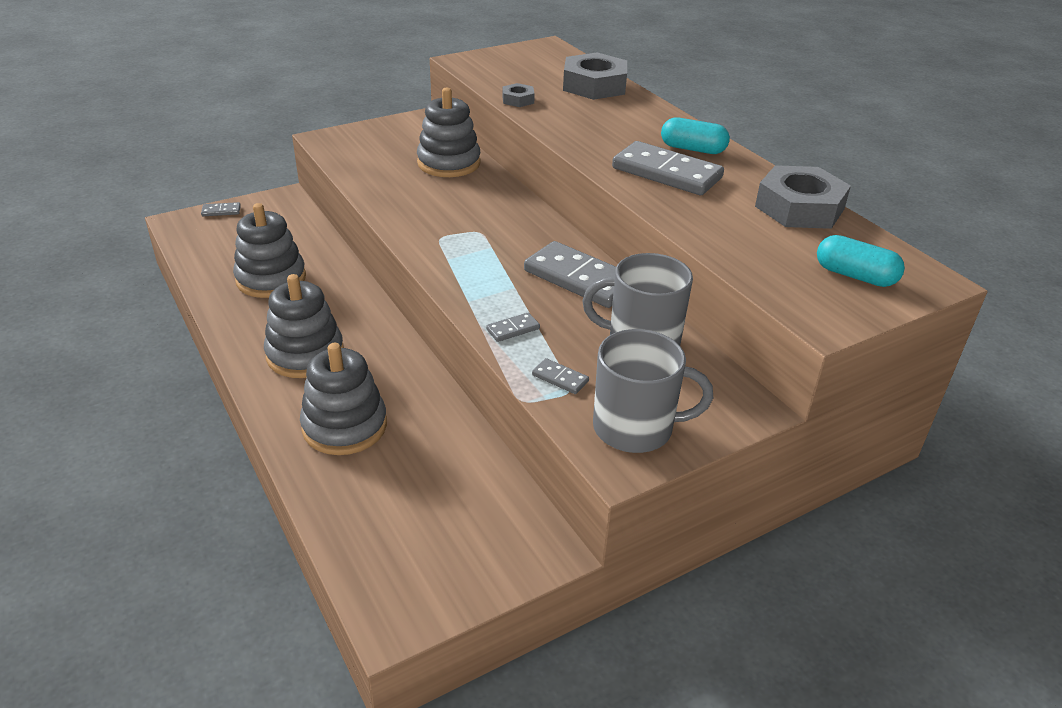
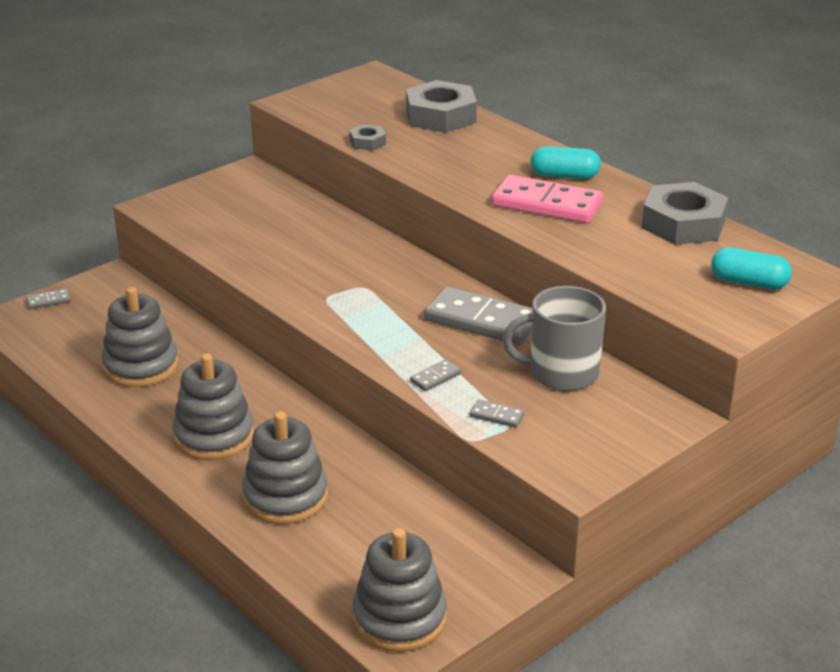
camera: 10 degrees left, 5 degrees down
(449, 163) = (301, 217): grey stacking toy -> grey stacking toy (399, 618)
(635, 428) = (580, 449): grey mug -> none
(667, 173) = (547, 204): grey domino -> pink domino

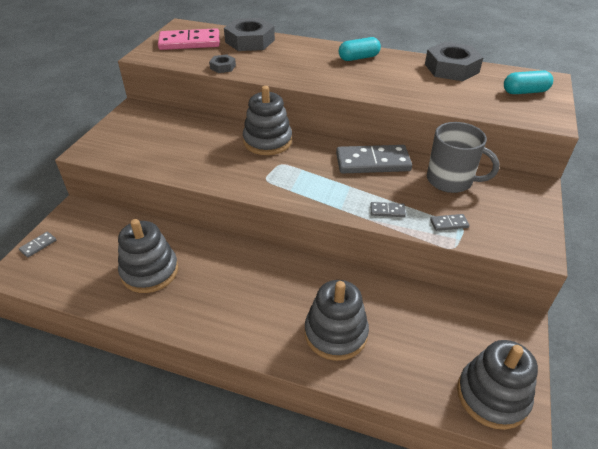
camera: 30 degrees left, 10 degrees up
(214, 436) = (247, 306): grey stacking toy -> grey stacking toy (267, 141)
(435, 377) = (387, 211): grey domino -> grey domino turned 75 degrees clockwise
(547, 204) = (369, 77): pink domino -> pink domino (189, 42)
(561, 373) = (450, 180): grey mug -> grey mug turned 120 degrees counterclockwise

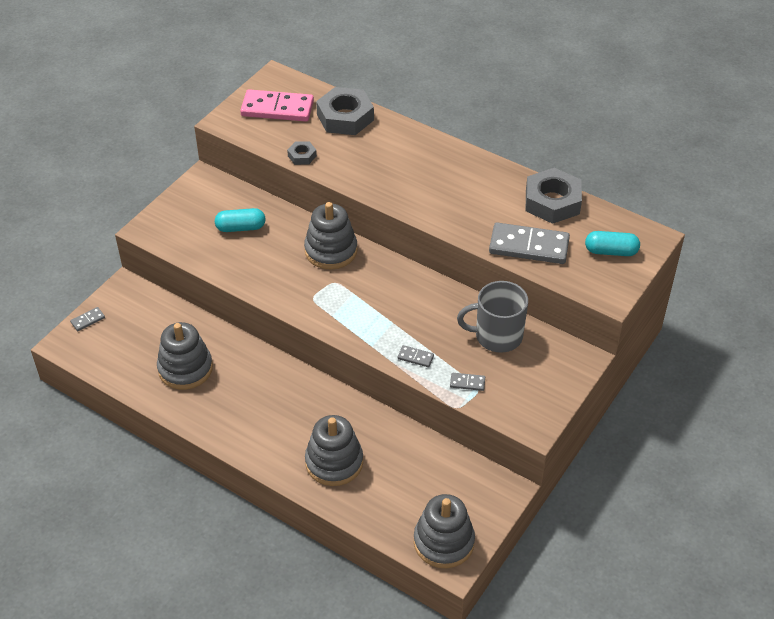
camera: 15 degrees right, 5 degrees up
(358, 58) = (456, 167): turquoise capsule -> turquoise capsule (241, 228)
(372, 162) = (428, 298): grey domino -> grey domino (529, 246)
(450, 180) = (497, 336): grey mug -> grey mug turned 135 degrees clockwise

